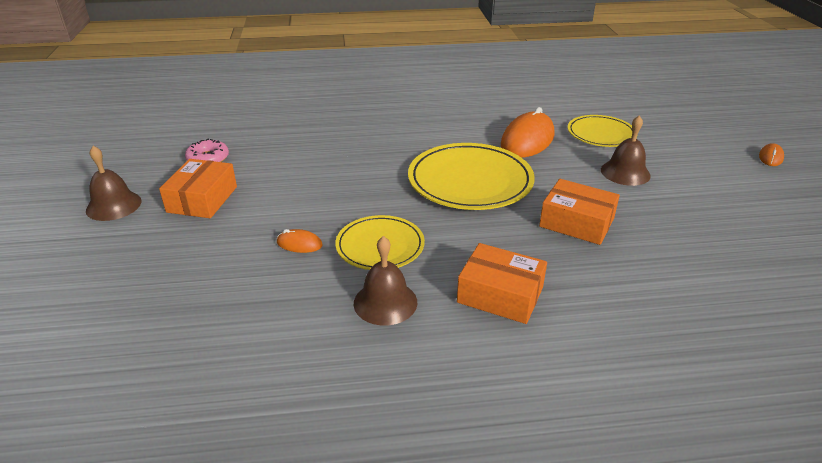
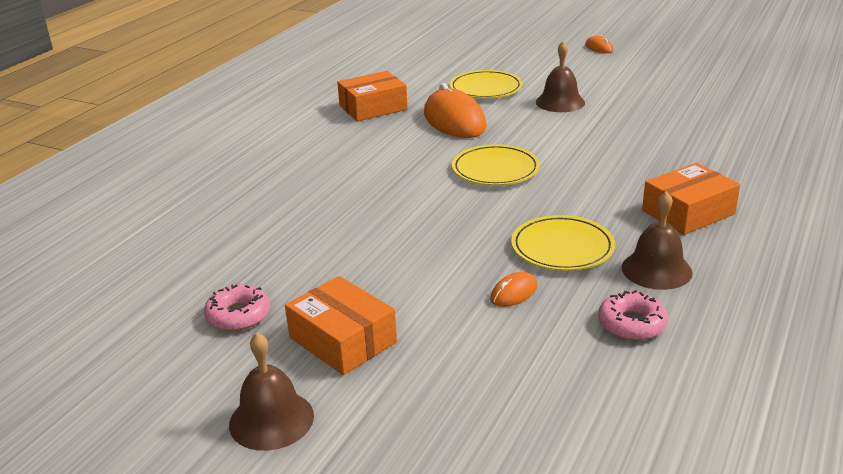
camera: 55 degrees left, 5 degrees down
(294, 311) = (632, 324): none -> pink donut
(470, 181) = (495, 169): yellow plate -> yellow plate, size x0.61
(576, 222) = (614, 147): orange box -> orange box (373, 108)

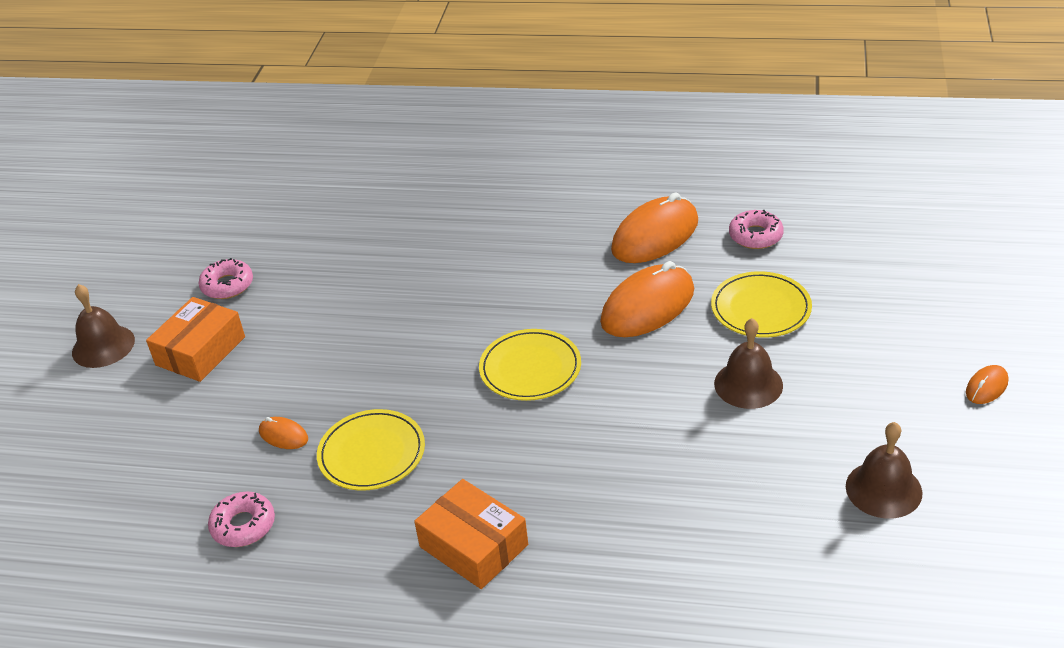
camera: 75 degrees right, 10 degrees up
(373, 108) = (655, 236): orange box -> orange mouse
(406, 79) = (755, 236): none -> pink donut
(656, 269) = (342, 532): brown bell -> brown bell (883, 489)

